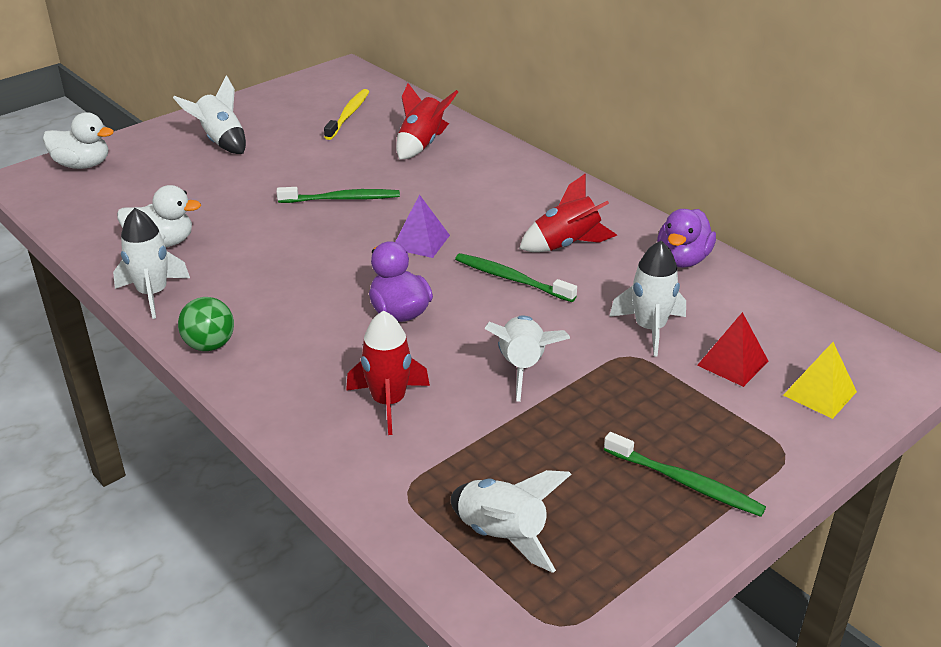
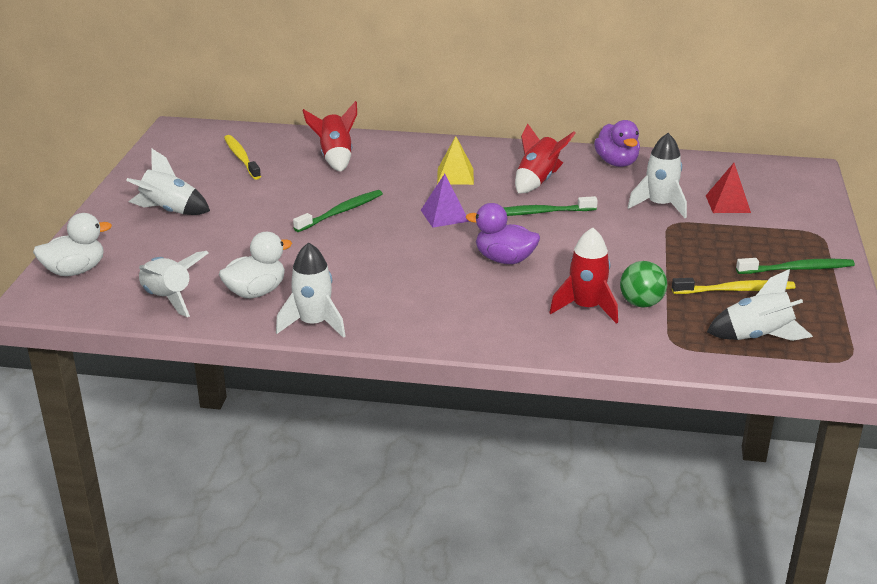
camera: 40 degrees left, 5 degrees down
(210, 345) = (416, 333): green ball -> green ball (641, 303)
(522, 367) = (627, 255): white rocket -> white rocket (168, 299)
(570, 468) = (736, 290): none -> yellow toothbrush
(819, 393) = (789, 199): yellow pyramid -> yellow pyramid (455, 176)

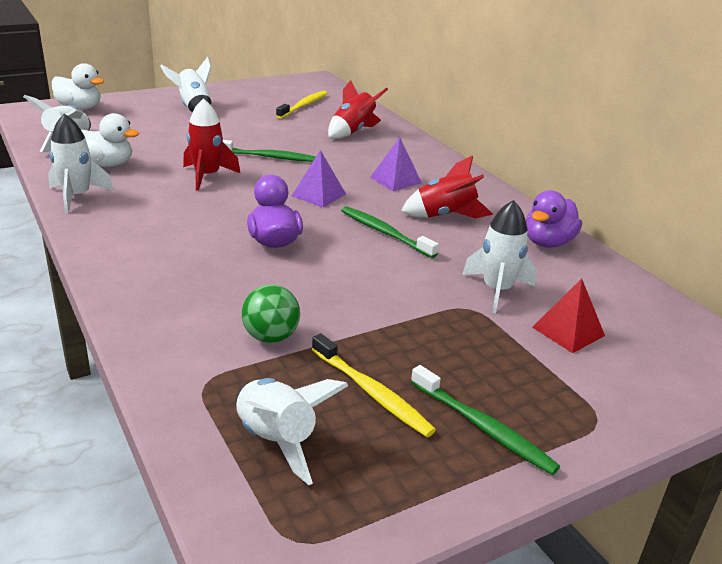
camera: 50 degrees right, 0 degrees up
(455, 176) = (395, 180): yellow pyramid -> purple pyramid
(586, 308) = (227, 307): red rocket -> red rocket (207, 176)

